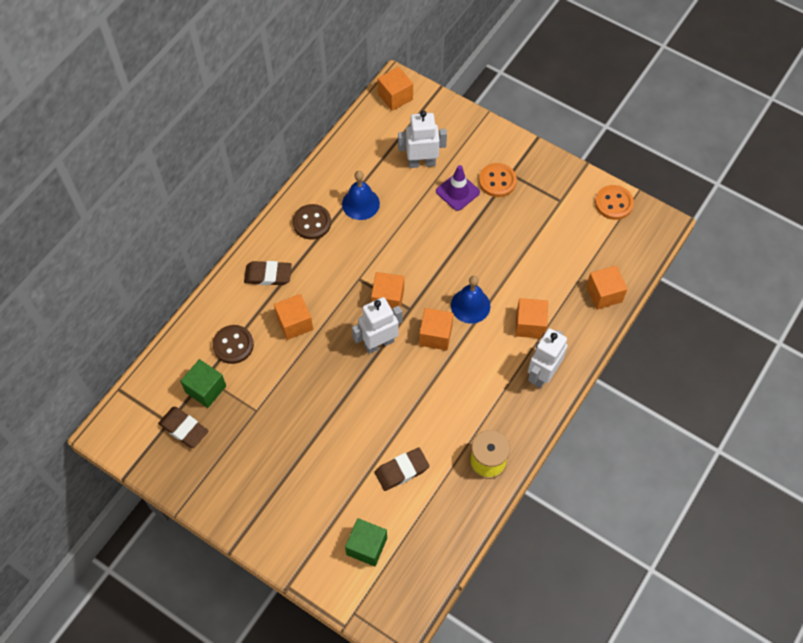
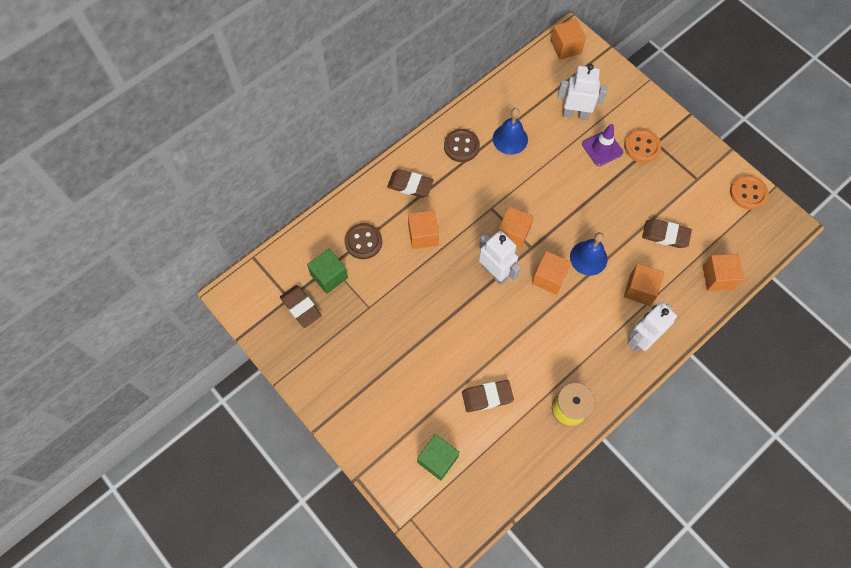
camera: 15 degrees right, 5 degrees up
(379, 343) = (495, 272): white robot -> white robot turned 60 degrees clockwise
(542, 264) = (665, 235): none -> brown eraser

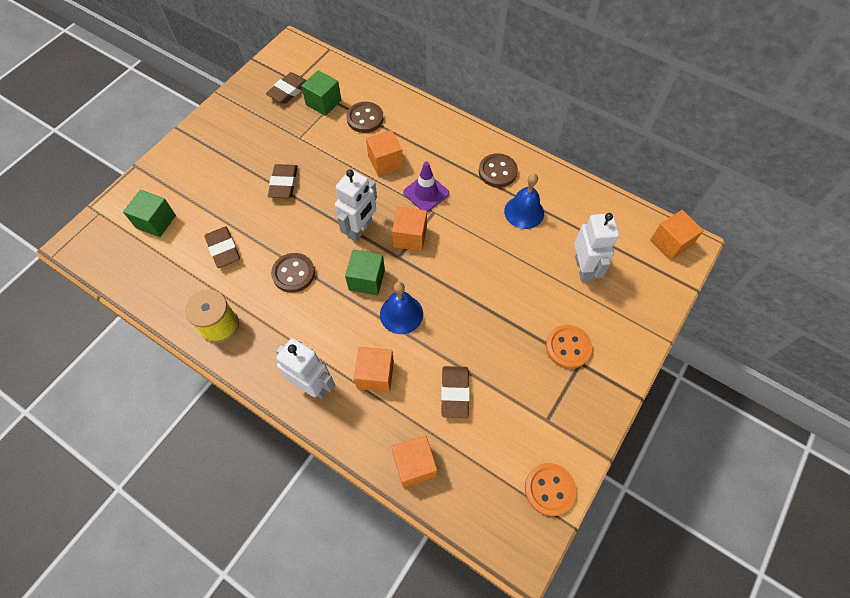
camera: 75 degrees right, 5 degrees down
(410, 185) = (437, 140): brown eraser -> brown eraser (284, 183)
(529, 338) = (293, 273): none -> brown button
(549, 278) = (366, 280): orange cube -> green cube
(602, 148) = (548, 304): purple traffic cone -> purple traffic cone (426, 193)

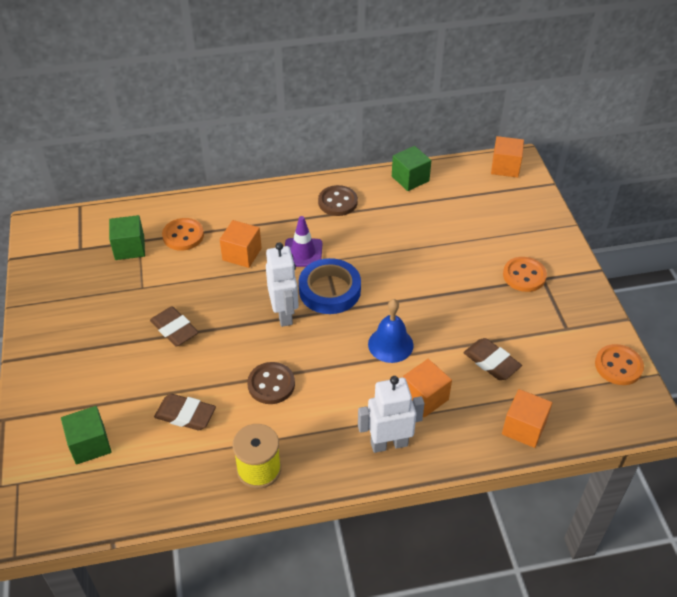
camera: 45 degrees left, 15 degrees down
(288, 91) = (83, 260): brown eraser -> none
(365, 118) = (183, 236): brown button -> orange button
(366, 280) = (335, 343): green cube -> green cube (410, 179)
(410, 237) = (329, 290): orange cube -> blue tape
(524, 212) = (390, 215): blue bell -> none
(583, 268) = (473, 221): white robot -> none

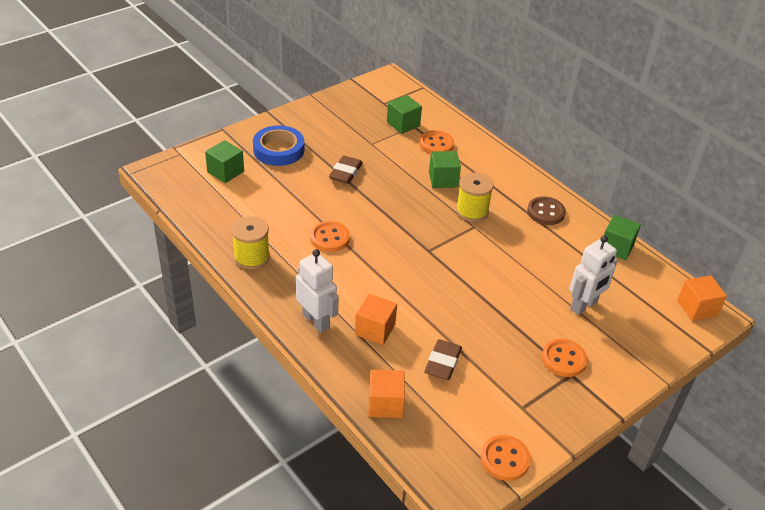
camera: 60 degrees right, 5 degrees down
(185, 415) = (275, 205): brown eraser -> none
(242, 254) = (443, 179): orange cube -> green cube
(271, 384) = (329, 238): brown button -> orange button
(284, 314) = (401, 222): white robot -> white robot (584, 306)
(303, 253) = (472, 211): purple traffic cone -> yellow spool
(329, 290) = (445, 239): blue tape -> blue tape (278, 150)
(390, 344) = (415, 292): blue bell -> none

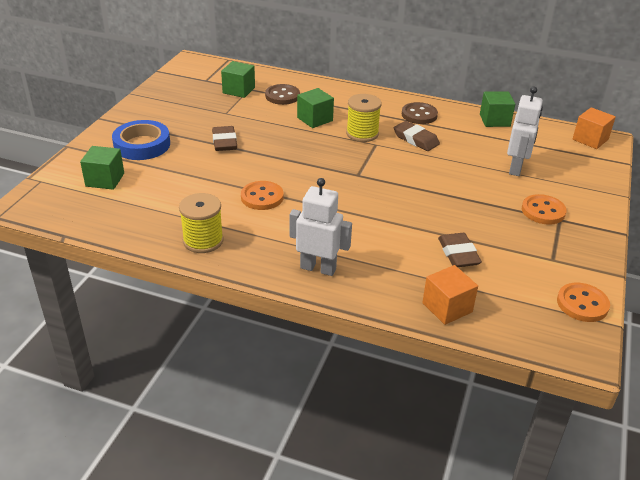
camera: 30 degrees left, 5 degrees down
(375, 329) = (376, 253): orange cube -> none
(436, 144) = (282, 96): orange button -> brown button
(516, 237) = (416, 139): none -> brown eraser

